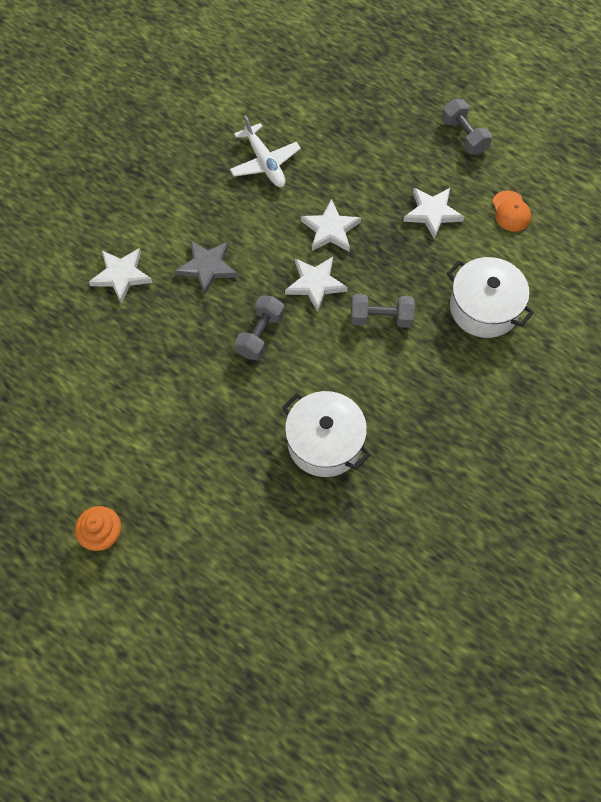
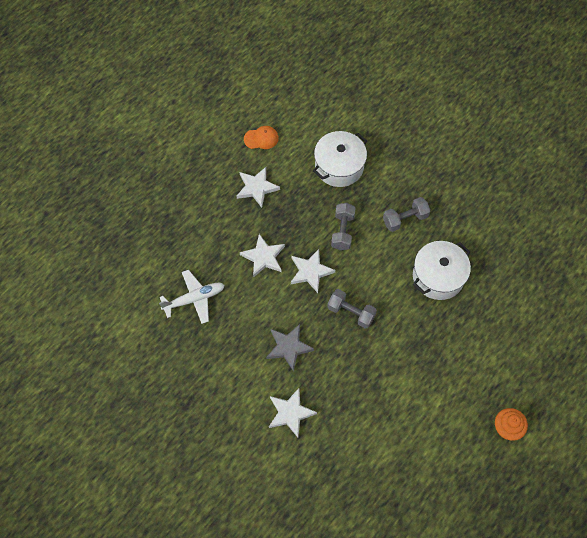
camera: 85 degrees left, 0 degrees up
(464, 136) = (189, 158): grey dumbbell -> grey dumbbell (405, 219)

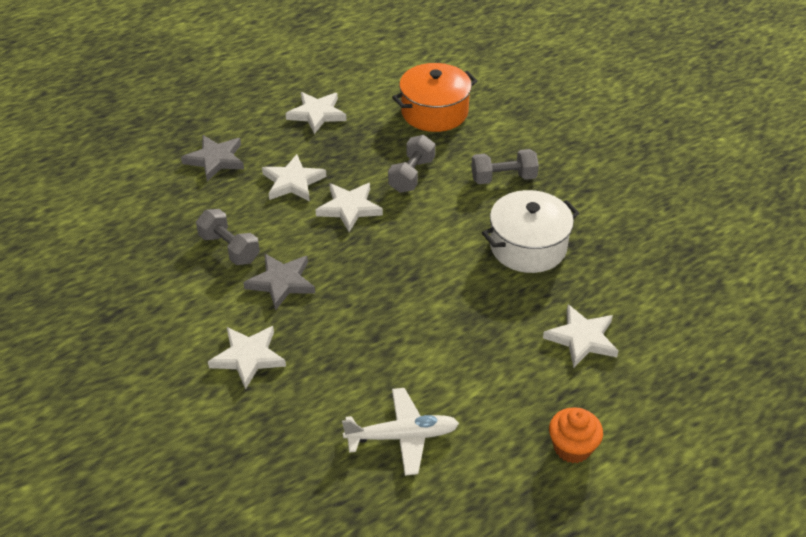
camera: 15 degrees right, 20 degrees down
(194, 299) = (179, 207): white plane -> white plane (402, 436)
(201, 249) = (215, 160): none -> grey star
(261, 138) = (345, 70): orange cap -> none
(339, 166) = (434, 112): white pot -> orange pot
(351, 312) = (386, 262): grey dumbbell -> grey dumbbell (229, 248)
(491, 344) = (582, 339): none -> white star

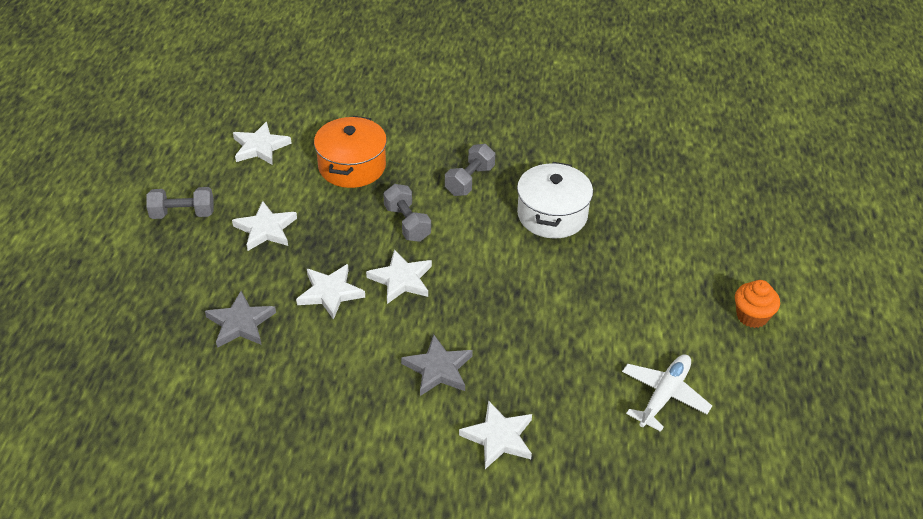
camera: 50 degrees left, 0 degrees up
(229, 248) = (362, 378): grey dumbbell -> grey dumbbell (183, 214)
(582, 339) = (664, 248): white star -> white star (260, 147)

